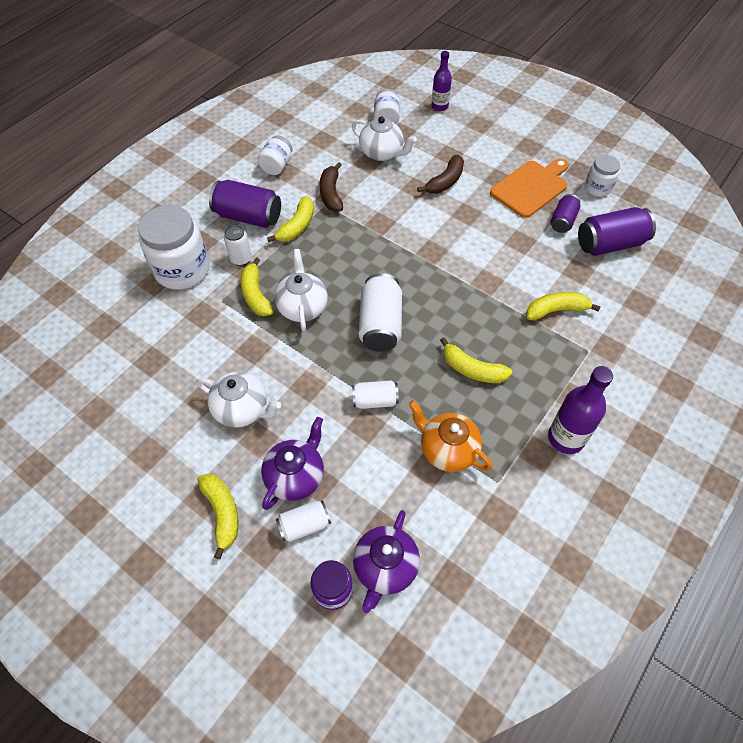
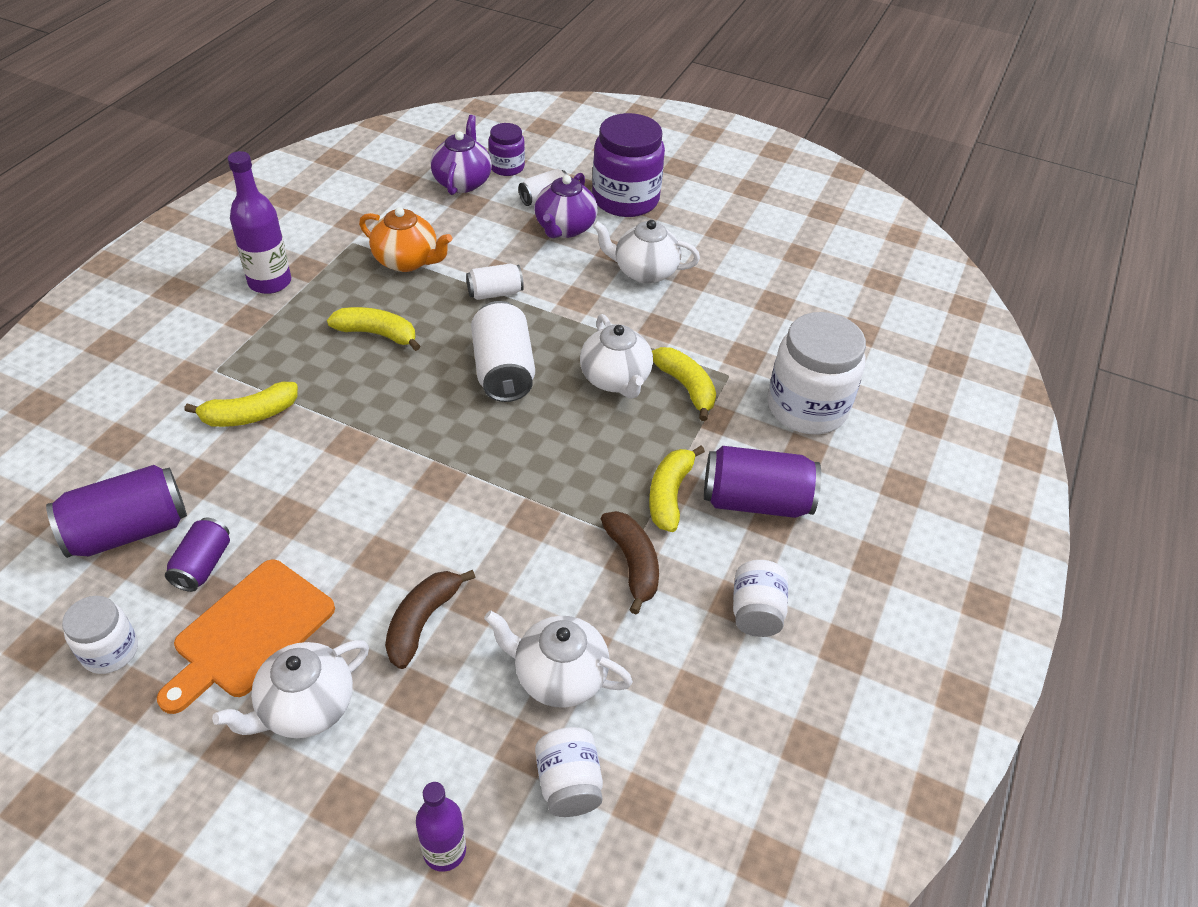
camera: 165 degrees right, 10 degrees down
(222, 513) = (625, 199): yellow banana -> purple jar
(241, 259) = (732, 432): white can -> none
(500, 156) = (305, 707): none -> white teapot

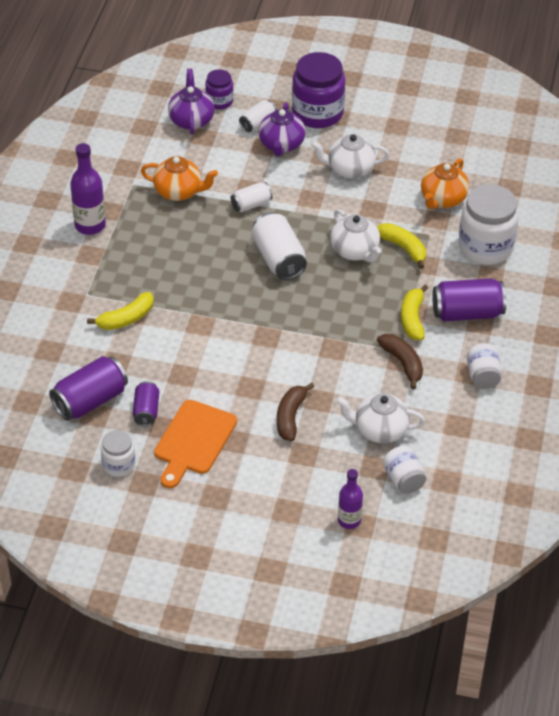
camera: 10 degrees left, 0 degrees up
(305, 707) = (244, 471): white teapot -> none
(377, 334) = (183, 249): yellow banana -> none
(761, 331) = (442, 199): none -> orange teapot

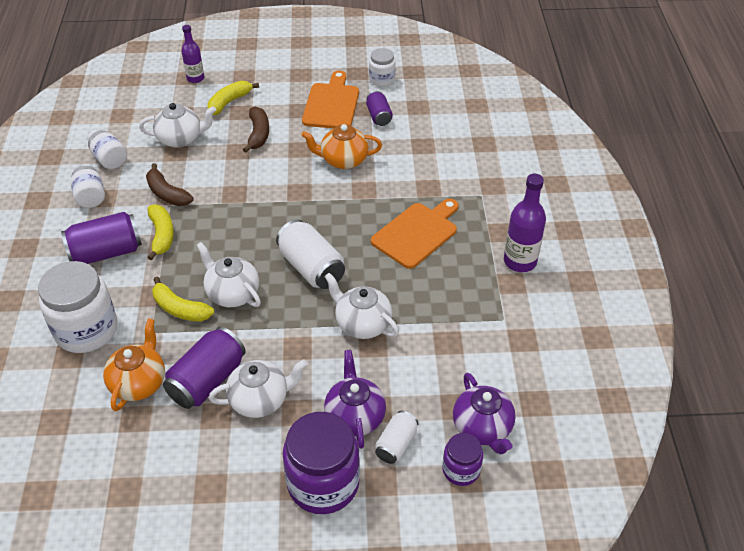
camera: 165 degrees right, 0 degrees up
(90, 401) = (427, 115): purple can -> purple can (207, 380)
(126, 319) = (433, 181): yellow banana -> yellow banana (229, 102)
(169, 269) = (417, 233): none -> orange cutting board
(179, 192) = (448, 322): orange teapot -> orange teapot (343, 160)
(251, 205) = (362, 324): white can -> white teapot
(403, 479) = (156, 109): white jar -> white jar (110, 160)

